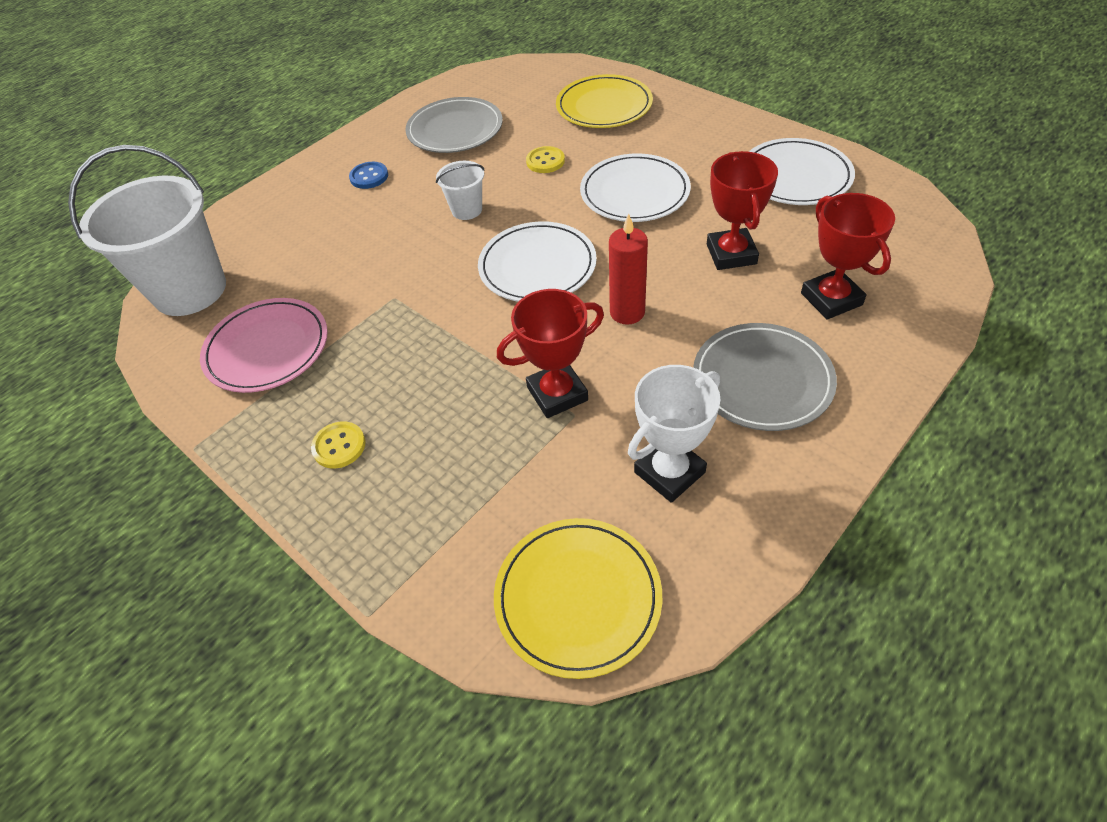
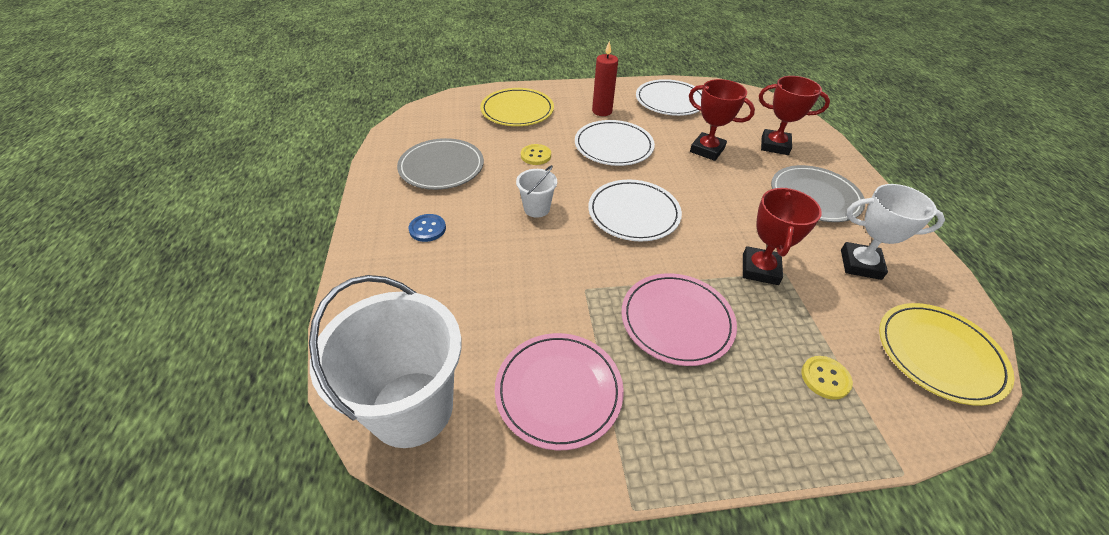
camera: 55 degrees left, 5 degrees down
(339, 446) = (717, 402): yellow button -> yellow button (825, 378)
(414, 372) = (676, 321): none -> pink plate
(627, 312) = (715, 206): red candle -> red candle (602, 111)
(669, 472) = (860, 264): white trophy -> white trophy turned 75 degrees counterclockwise

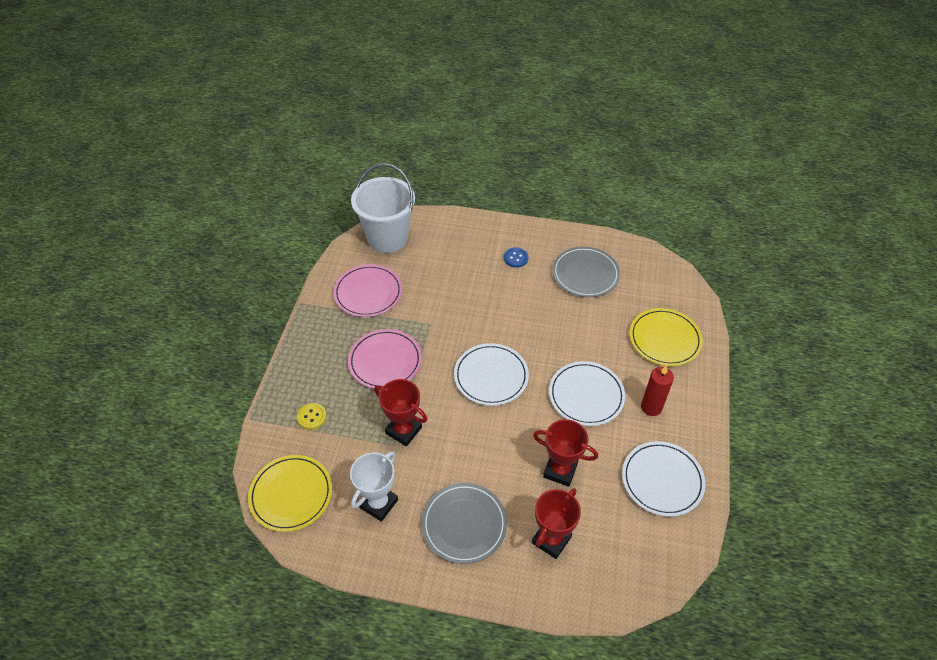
camera: 110 degrees right, 5 degrees up
(536, 155) = (586, 335): yellow button -> none
(536, 209) = (517, 319): white bucket -> none
(707, 150) = (560, 470): red trophy -> red trophy turned 60 degrees clockwise

